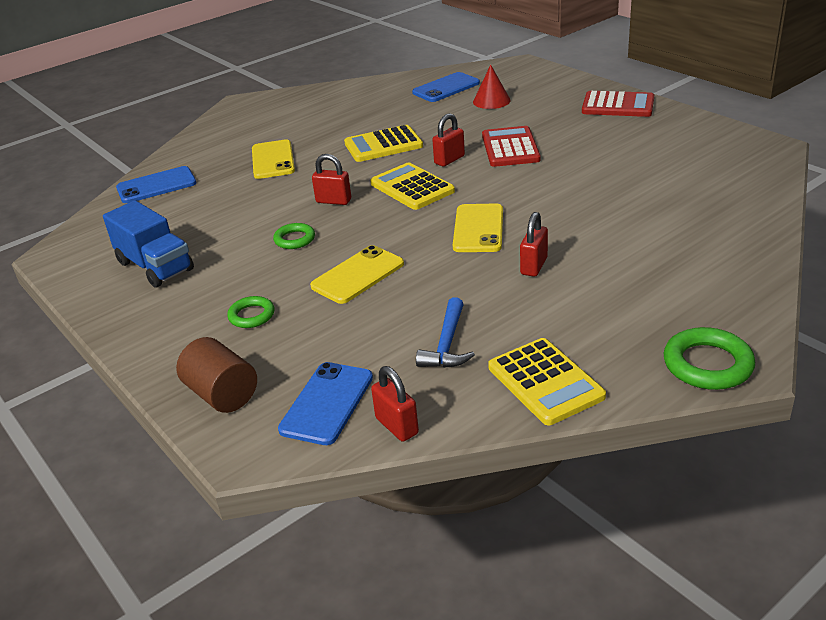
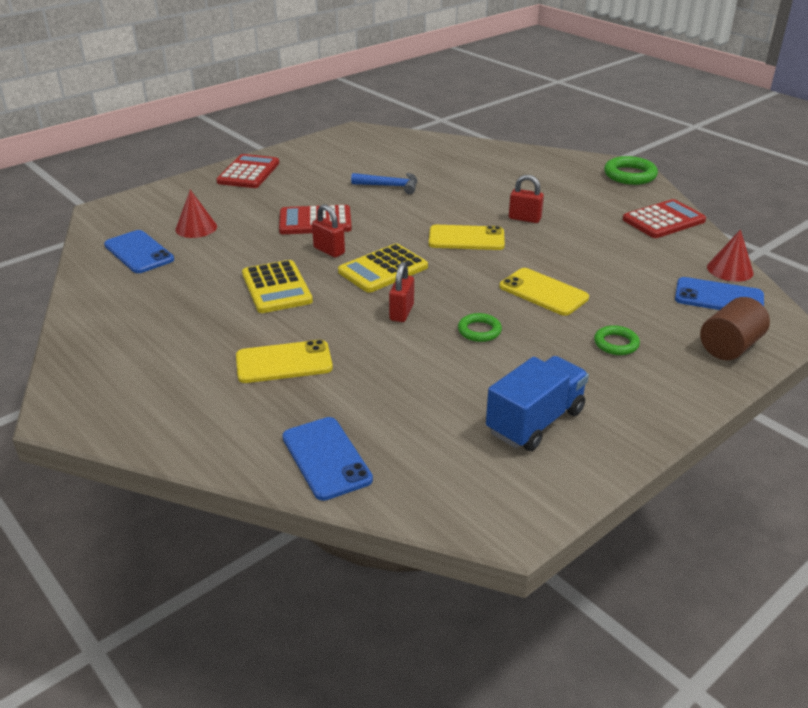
camera: 95 degrees left, 0 degrees up
(396, 426) = (730, 269): red padlock -> red cone
(447, 344) = (633, 252): blue hammer -> blue hammer (390, 186)
(545, 382) = (663, 220): yellow calculator -> red calculator

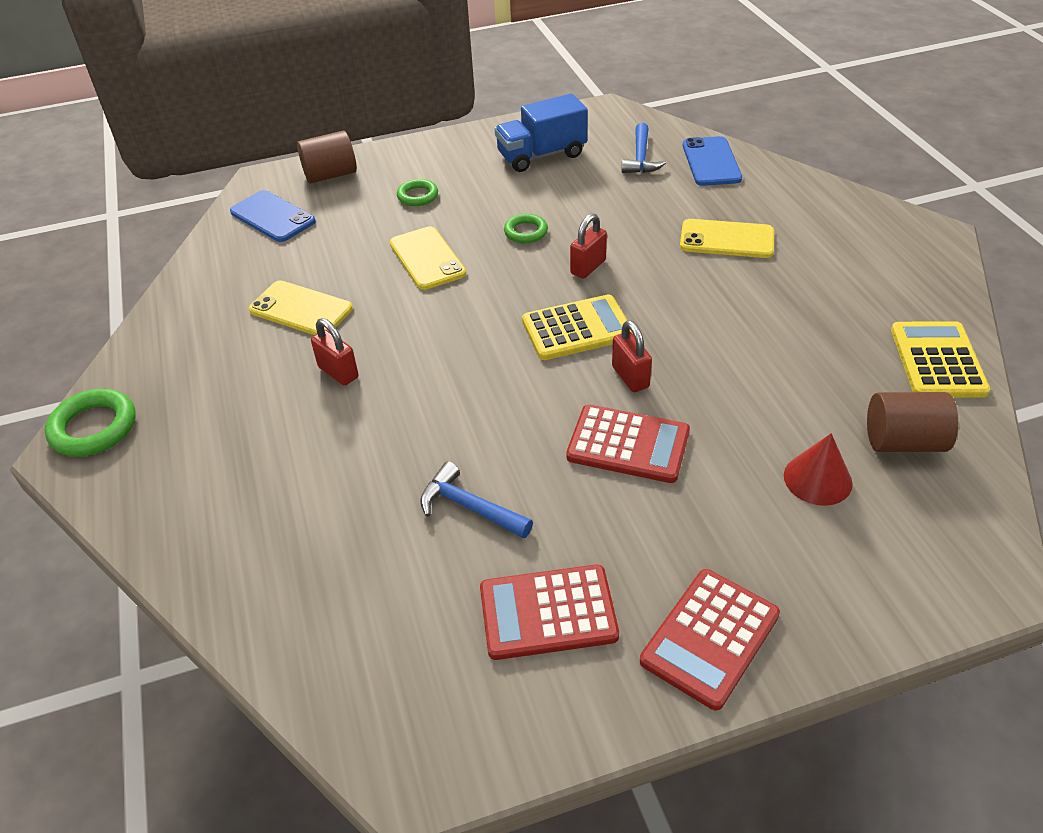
camera: 155 degrees left, 10 degrees up
(139, 252) = (903, 442): blue phone -> brown cylinder
(276, 288) = (715, 330): yellow calculator -> yellow calculator (937, 360)
(415, 445) = (641, 158): none -> blue hammer
(466, 238) = (443, 355): yellow phone -> yellow phone (301, 309)
(663, 220) = (179, 325): red calculator -> red calculator (548, 612)
(730, 269) = (216, 242): red cone -> none

